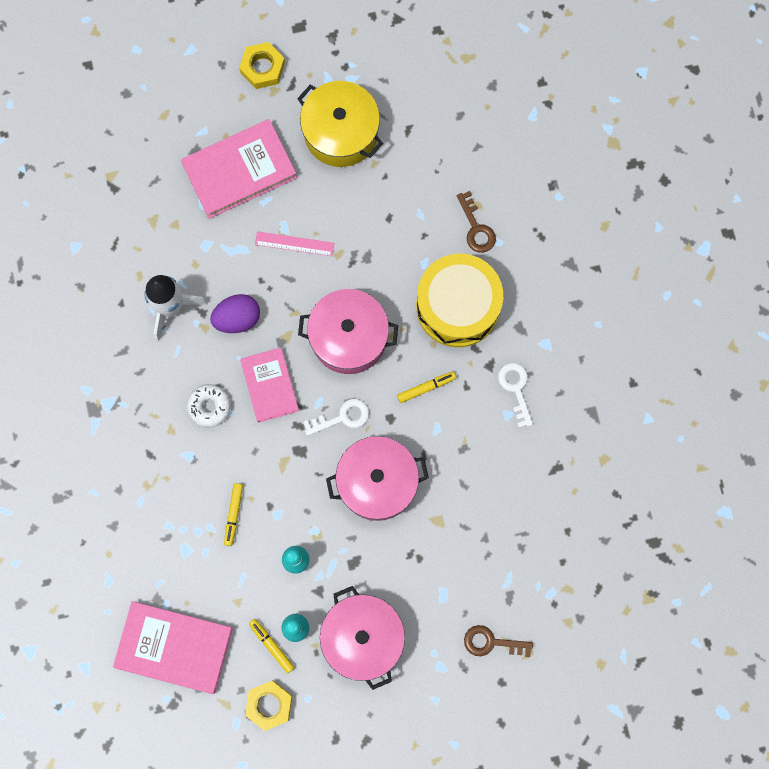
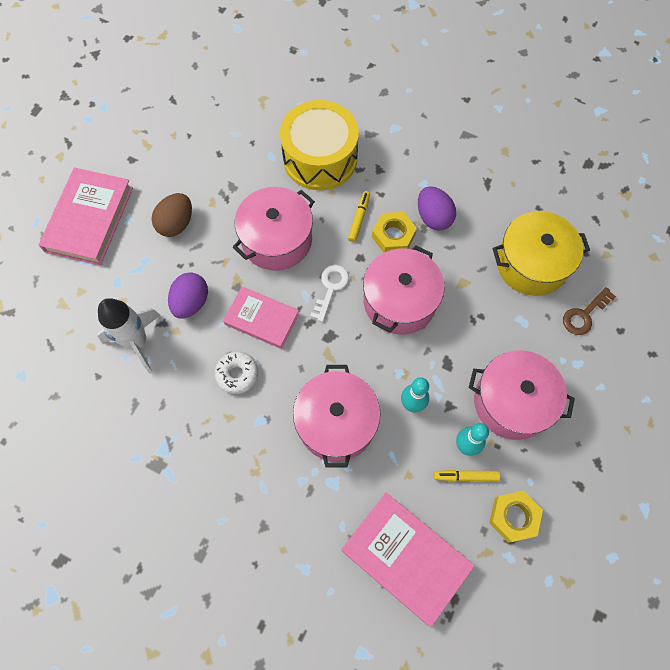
camera: 50 degrees left, 10 degrees down
(174, 647) = (405, 558): pink book -> pink book turned 75 degrees clockwise
(233, 514) = (336, 422): yellow marker -> pink pot
(262, 68) = (37, 151): yellow nut -> yellow nut (393, 236)
(294, 243) = (176, 224): pink ruler -> brown egg
(341, 132) = (131, 138): yellow pot -> yellow pot (531, 264)
(476, 228) = (278, 109): brown key -> none
(480, 449) = (433, 217): none -> purple egg
(516, 389) = (410, 166): white key -> none

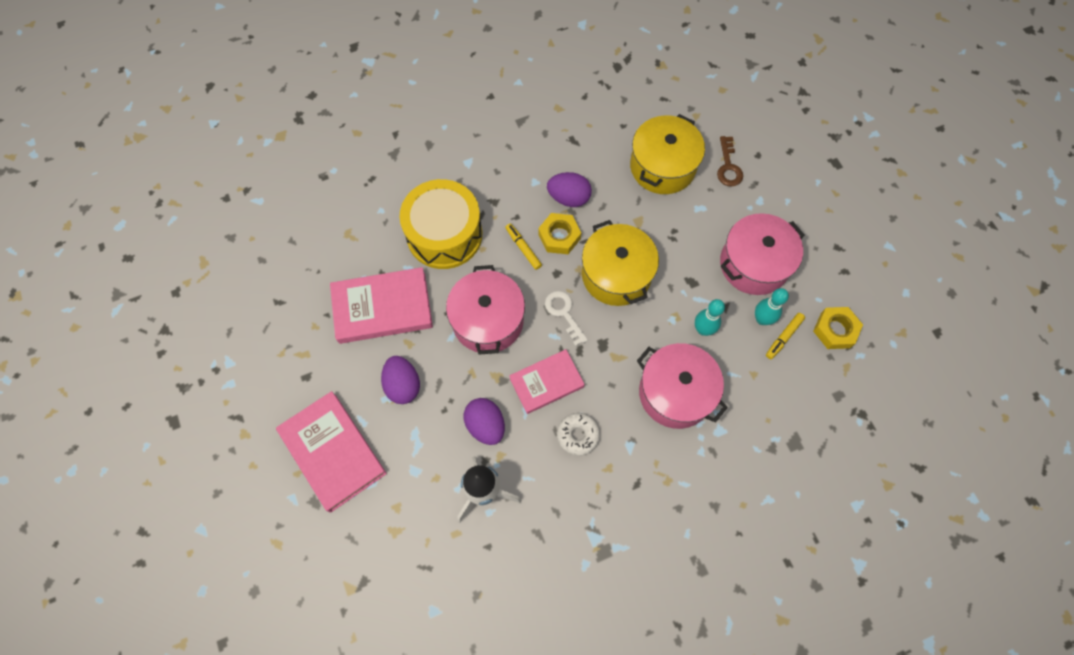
camera: 50 degrees left, 0 degrees up
(176, 224) = (403, 385): brown egg -> purple egg
(399, 301) = (616, 274): pink pot -> yellow pot
(405, 558) = (811, 423): pink book -> pink book (382, 308)

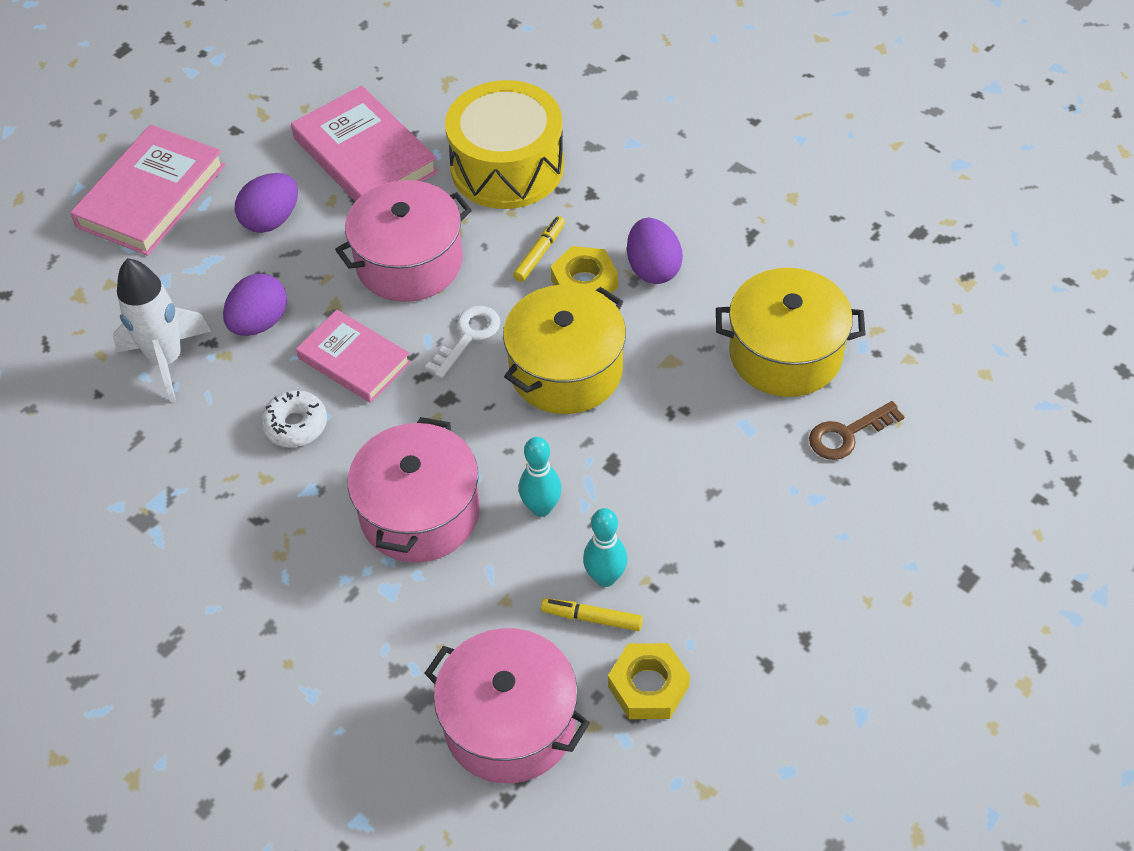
camera: 65 degrees right, 15 degrees down
(754, 264) = (695, 532): pink pot -> pink pot (509, 723)

